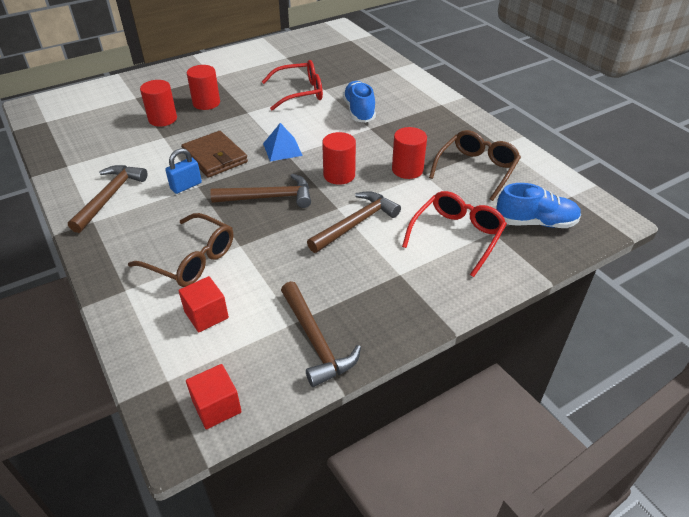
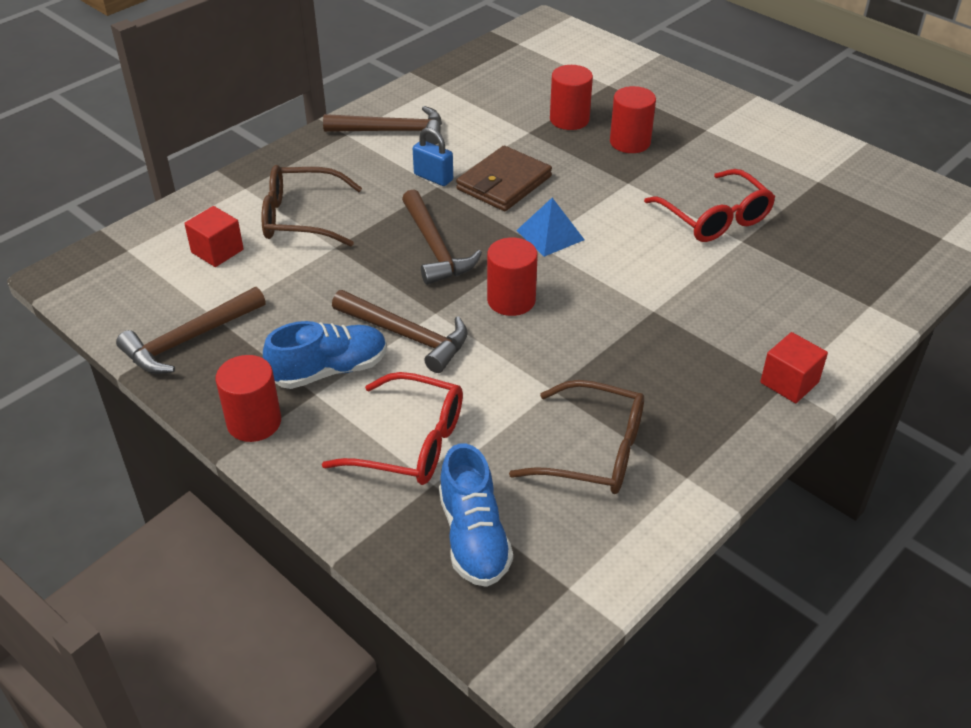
camera: 75 degrees right, 0 degrees up
(191, 260) = (301, 218): brown glasses -> brown glasses turned 75 degrees clockwise
(216, 406) = (96, 289): red cube -> red cube (789, 382)
(359, 111) = (697, 290): blue shoe -> blue shoe (329, 370)
(407, 169) = (556, 368): red cylinder -> red cylinder (254, 422)

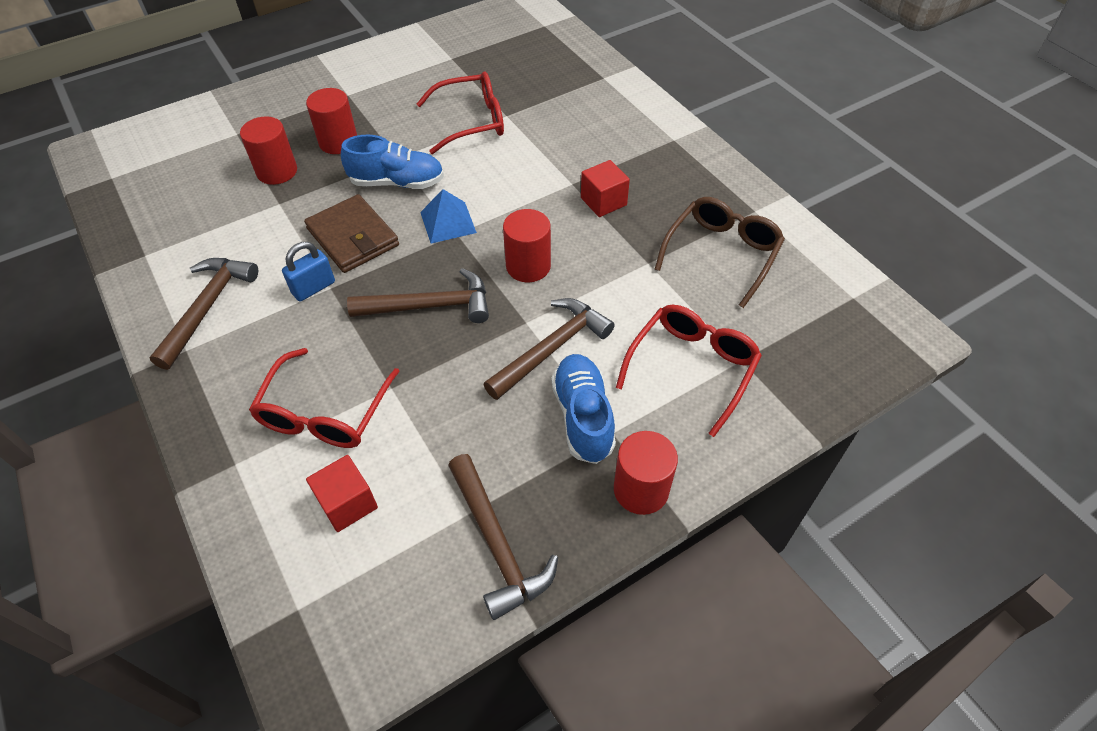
camera: 75 degrees left, 10 degrees up
(301, 218) = (325, 412): brown glasses -> red glasses
(473, 537) = (801, 343): blue shoe -> blue shoe (397, 182)
(789, 382) = (671, 136): red cube -> red cube (603, 201)

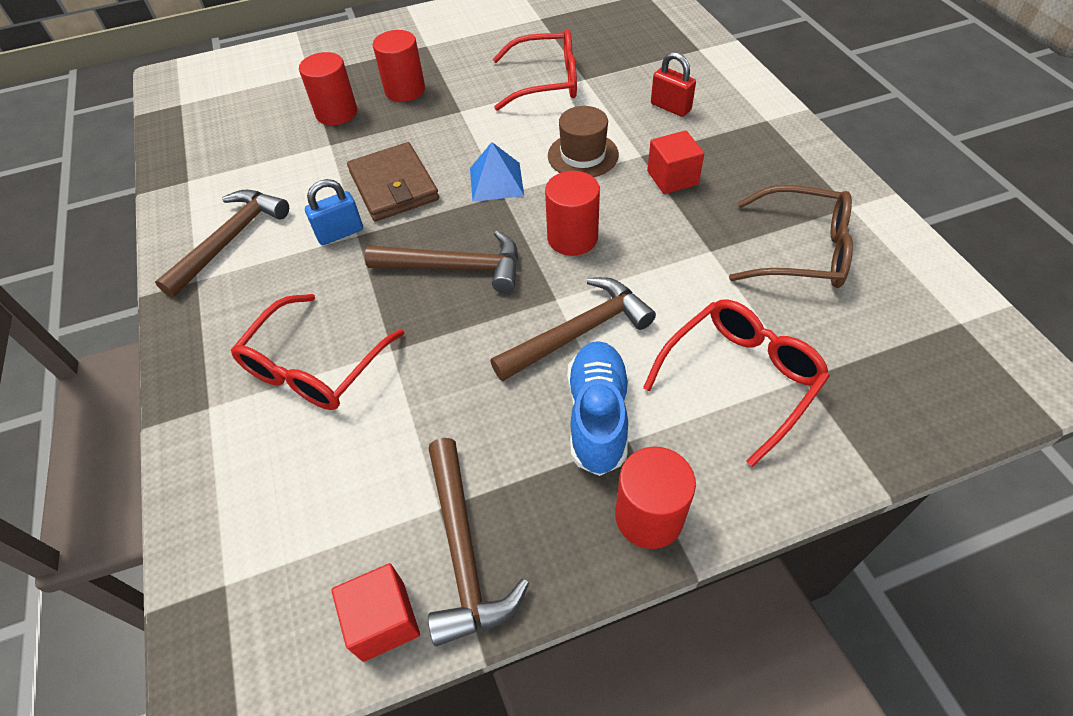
camera: 15 degrees right, 0 degrees up
(347, 503) = (311, 472): red cube -> red cube (383, 620)
(397, 182) = (453, 135): blue shoe -> none
(521, 189) = (583, 155): none -> brown hat
(589, 136) = (670, 107): none -> red padlock
(721, 254) = (801, 251): brown glasses -> brown glasses turned 60 degrees clockwise

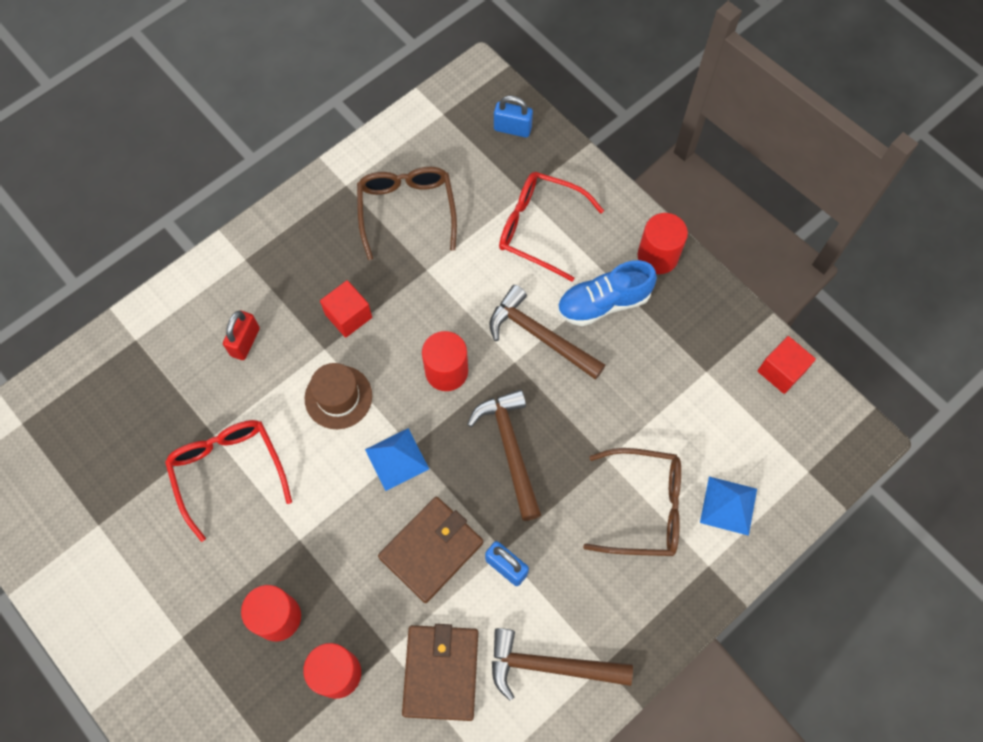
camera: 115 degrees left, 15 degrees up
(254, 458) = (728, 505): none -> blue pyramid
(287, 169) = (441, 672): none -> brown wallet
(315, 366) = (643, 507): red glasses -> brown glasses
(464, 551) = (724, 346): brown hammer -> none
(927, 397) = (512, 128): none -> blue padlock

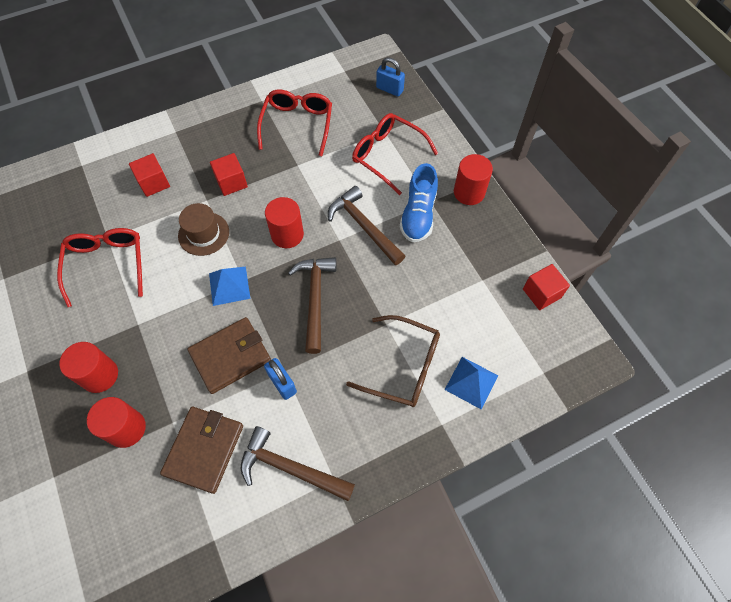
camera: 15 degrees right, 5 degrees down
(245, 342) = (154, 183): red padlock -> red cube
(407, 210) = (297, 125): brown glasses -> red glasses
(603, 303) = (418, 215): blue shoe -> blue shoe turned 75 degrees counterclockwise

